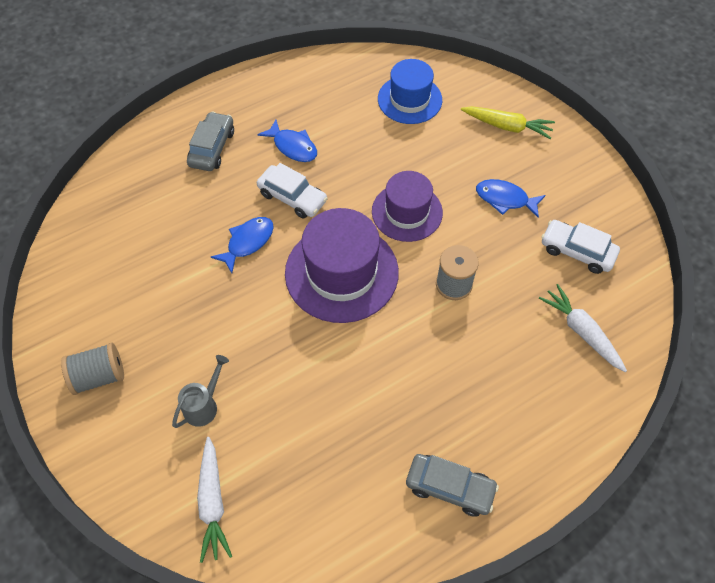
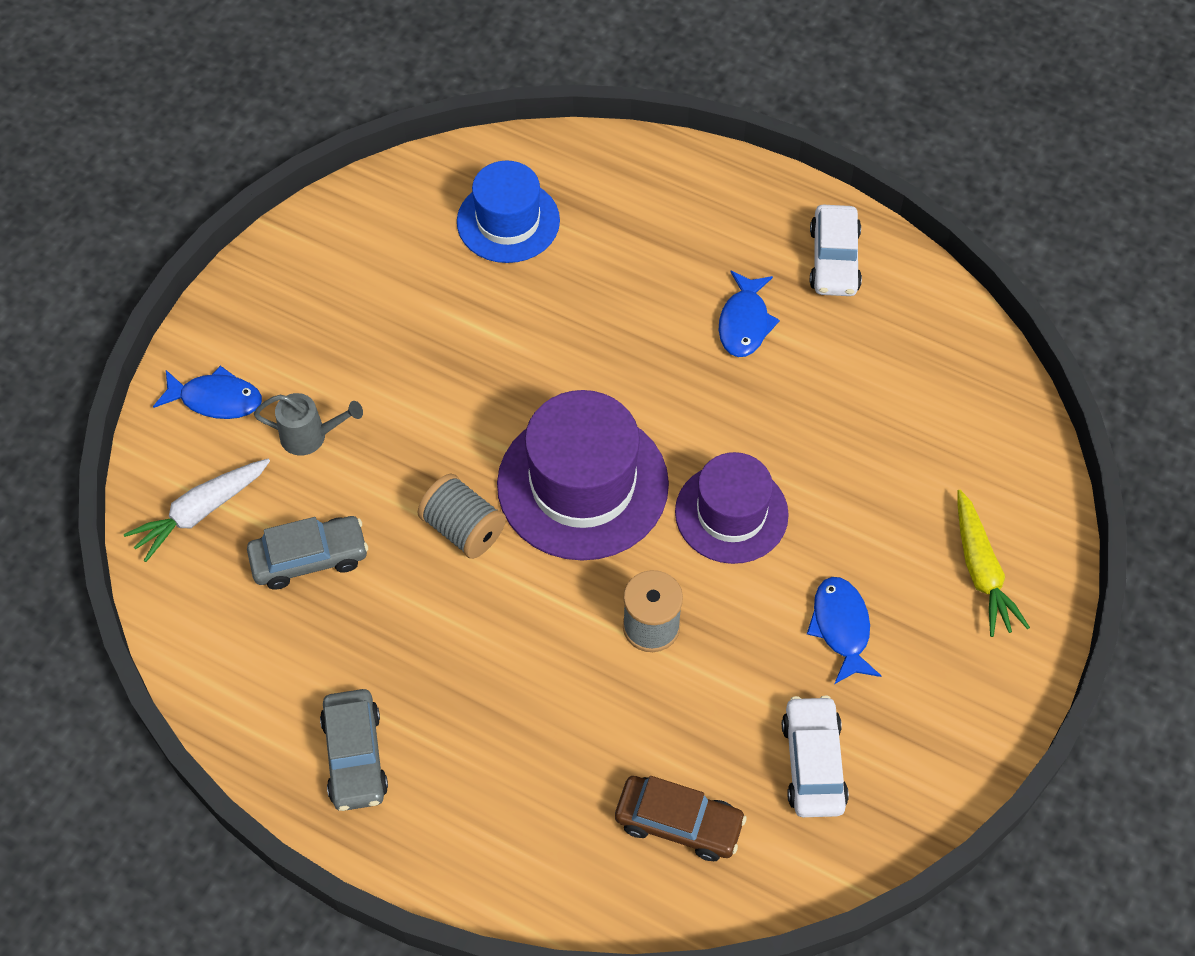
camera: 60 degrees right, 0 degrees up
(99, 376) = (285, 312): grey spool -> grey spool (463, 529)
(212, 148) = (676, 234): grey car -> grey car (309, 558)
(248, 242) = (558, 356): blue fish -> blue fish (216, 399)
(292, 197) = (661, 367): white car -> white car (834, 260)
(409, 99) = (935, 420): blue hat -> blue hat (508, 221)
(581, 331) = (679, 823): white carrot -> brown car

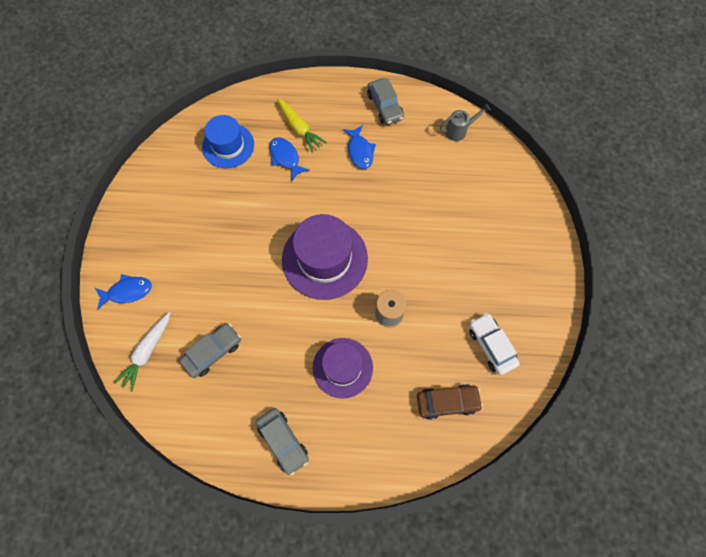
camera: 25 degrees left, 10 degrees up
(310, 436) = (184, 290): grey watering can -> grey watering can (459, 131)
(463, 529) = (280, 304): grey spool -> none
(731, 513) = (398, 244): purple hat -> purple hat (342, 367)
(834, 260) = (385, 106): white car -> grey car
(841, 627) = (472, 276): blue fish -> blue fish (285, 157)
(981, 571) = (517, 224): yellow carrot -> yellow carrot (299, 128)

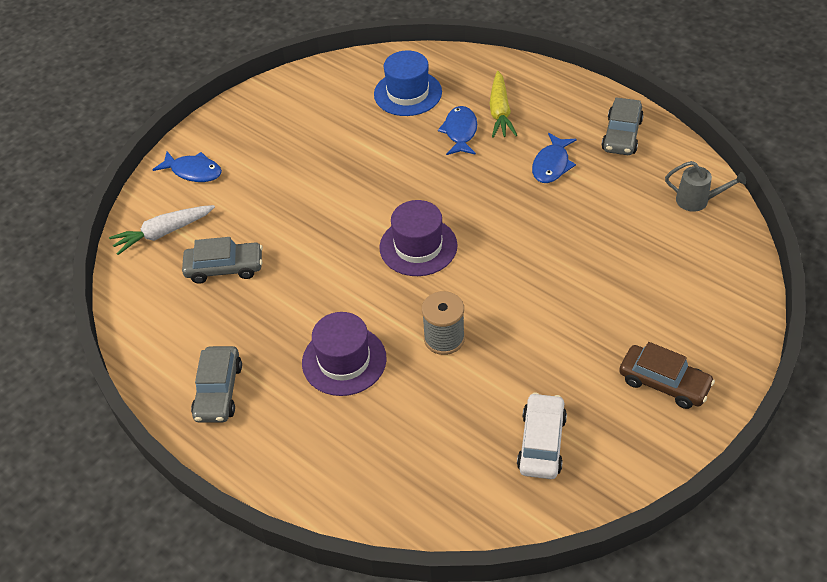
camera: 40 degrees right, 20 degrees down
(324, 259) = (418, 246): purple hat -> purple hat, size x0.66
(447, 402) = (433, 467): brown car -> brown car (664, 383)

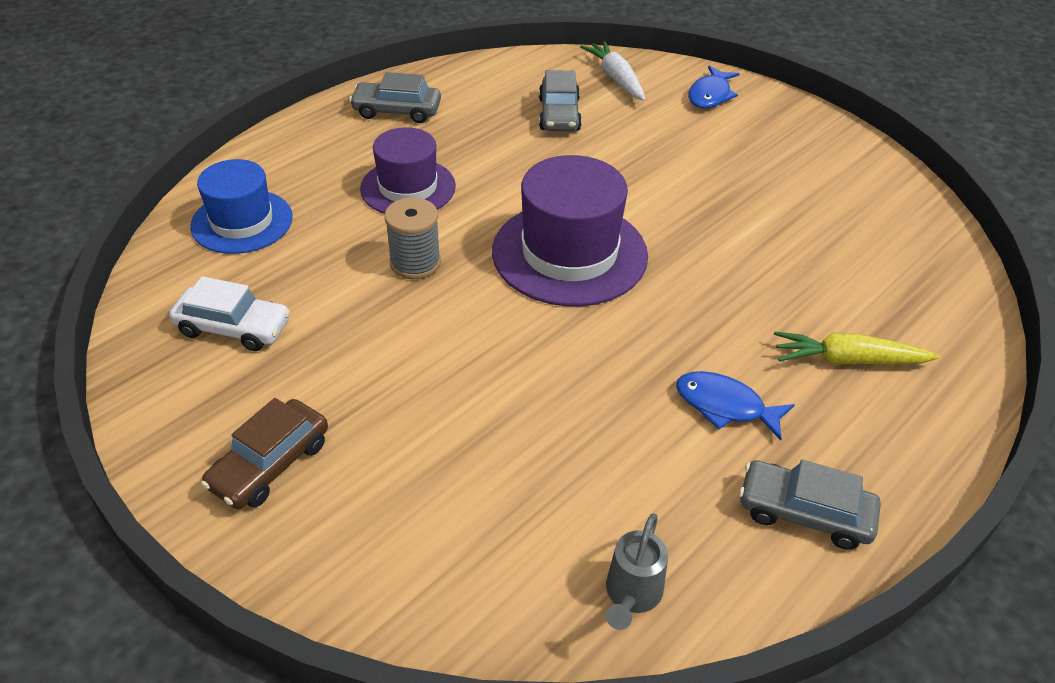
camera: 90 degrees right, 5 degrees down
(408, 93) = (877, 265): blue hat -> blue hat (242, 222)
(418, 246) = (569, 253): purple hat -> purple hat, size x1.53
(460, 132) = (796, 311): blue fish -> none

